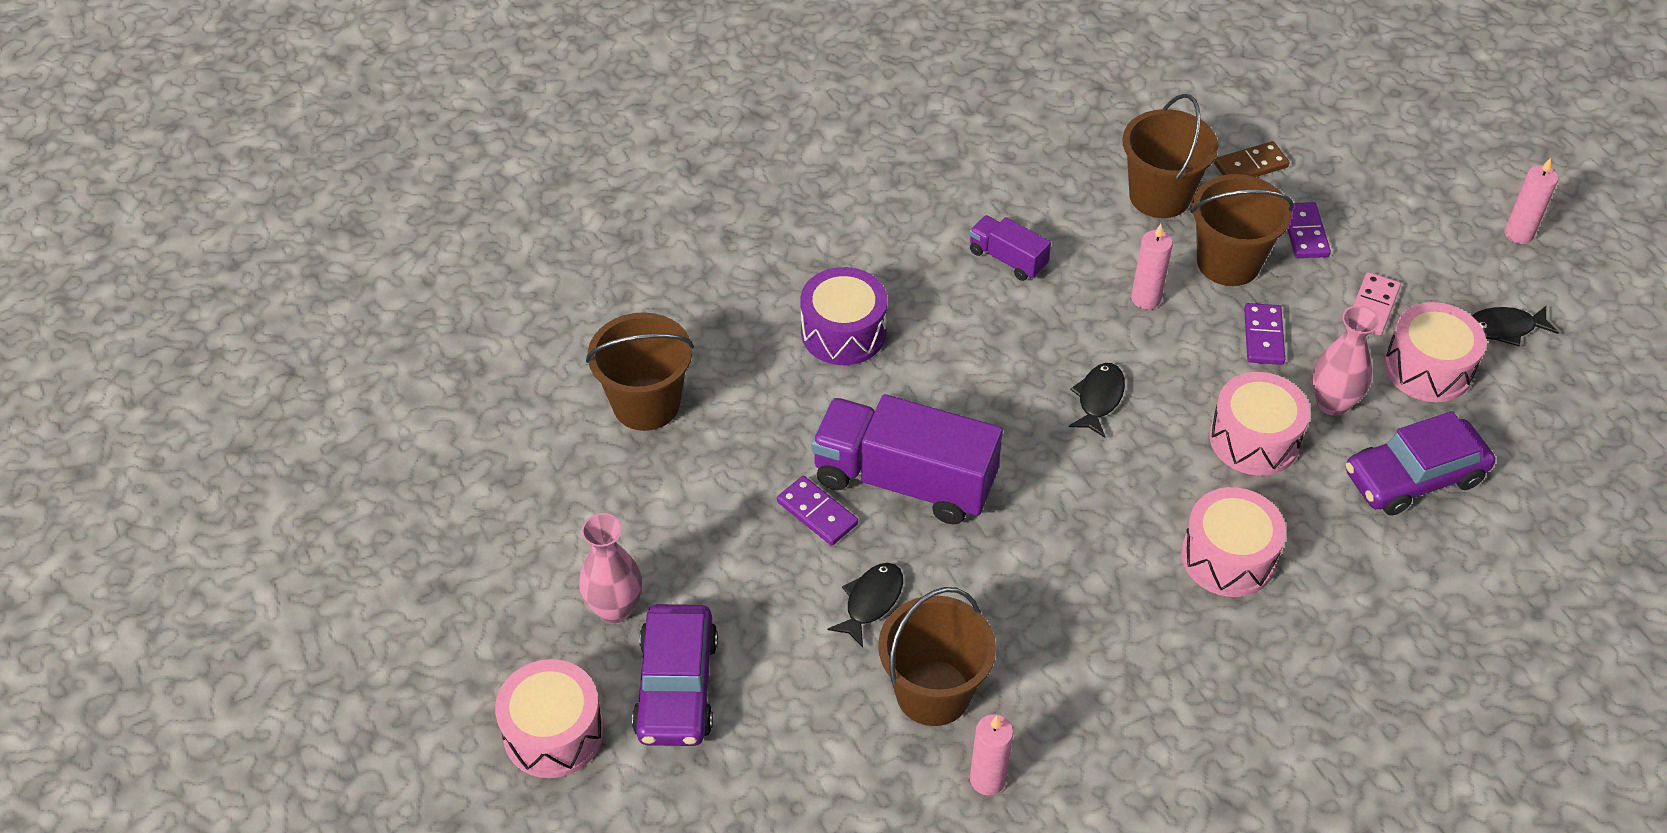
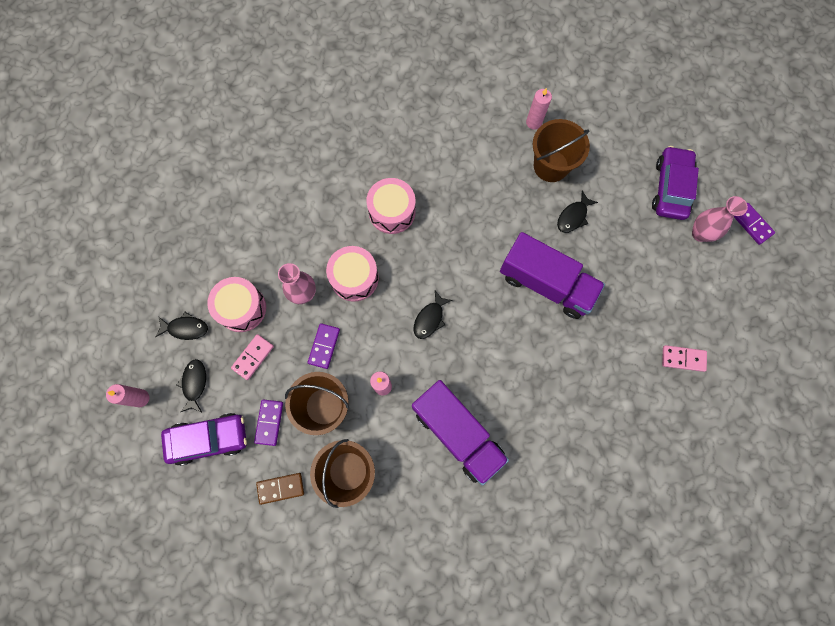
camera: 170 degrees left, 25 degrees up
(553, 732) = (728, 175): pink drum -> none
(646, 404) = (683, 358): brown bucket -> pink domino
(817, 513) = (594, 271): purple domino -> purple domino (751, 224)
(843, 332) = (566, 392): purple drum -> none
(1007, 259) = (457, 433): purple truck -> purple truck, size x2.03
(1414, 477) = (280, 241): purple car -> purple car (209, 439)
(1446, 262) = (194, 383): none -> black fish

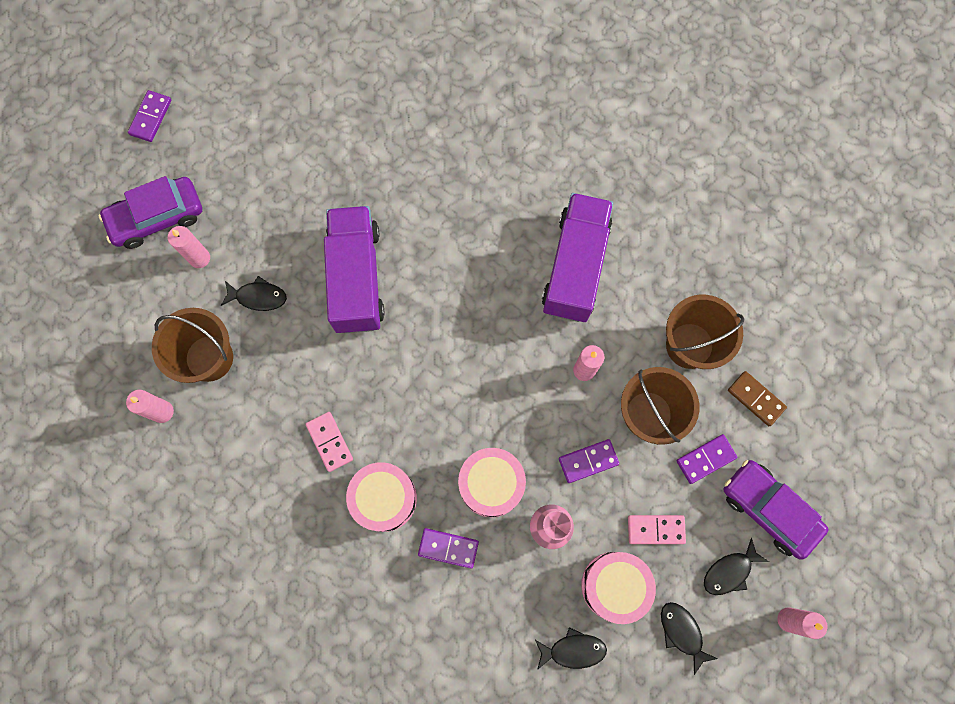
camera: 125 degrees left, 0 degrees up
(336, 228) = (448, 548): none -> purple domino
(430, 319) = (479, 371): black fish -> black fish (573, 650)
(624, 197) = (199, 258): none -> pink candle
(683, 358) = (347, 106): pink domino -> pink domino (329, 442)
(700, 233) = (195, 160): pink vase -> none

